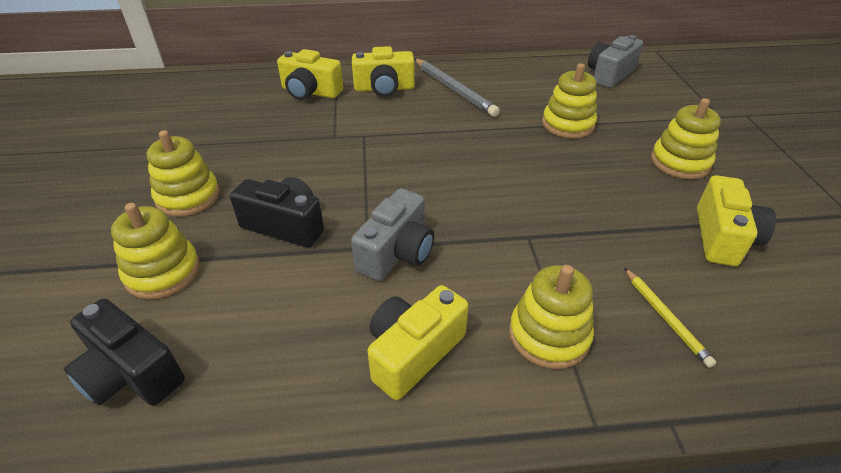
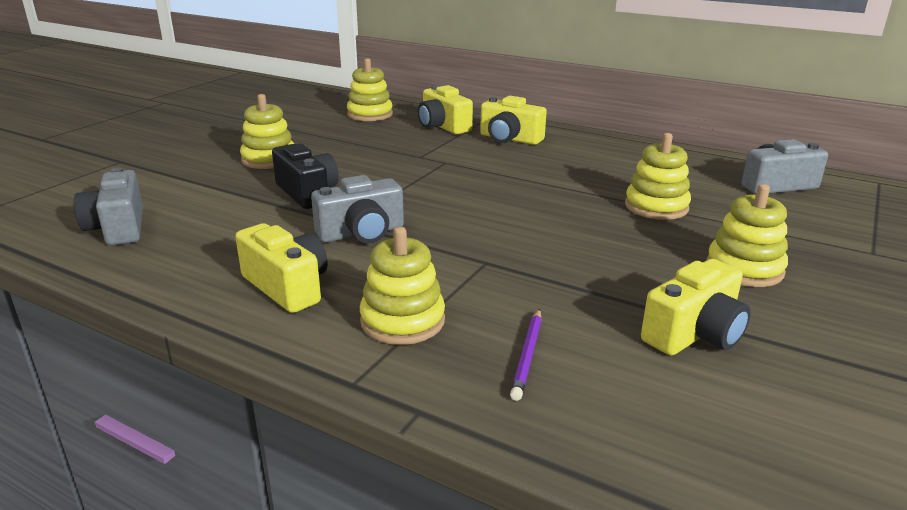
camera: 35 degrees right, 15 degrees down
(131, 373) = (118, 228): black camera -> grey camera
(163, 272) = (200, 190): yellow stacking toy -> yellow stacking toy (370, 114)
(413, 352) = (287, 287): yellow camera -> yellow camera turned 60 degrees clockwise
(454, 89) = (575, 155): grey pencil -> none
(665, 318) = (527, 356): yellow pencil -> purple pencil

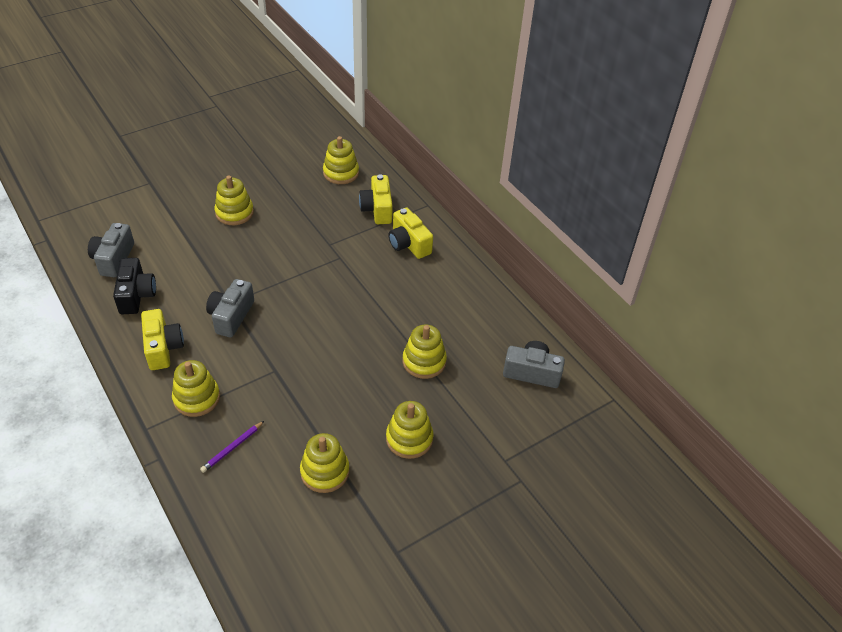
camera: 25 degrees right, 20 degrees up
(307, 193) = (231, 262): black camera -> black camera (136, 295)
(362, 233) = (231, 316): grey camera -> grey camera turned 105 degrees clockwise
(694, 334) = (325, 472): yellow camera -> yellow stacking toy

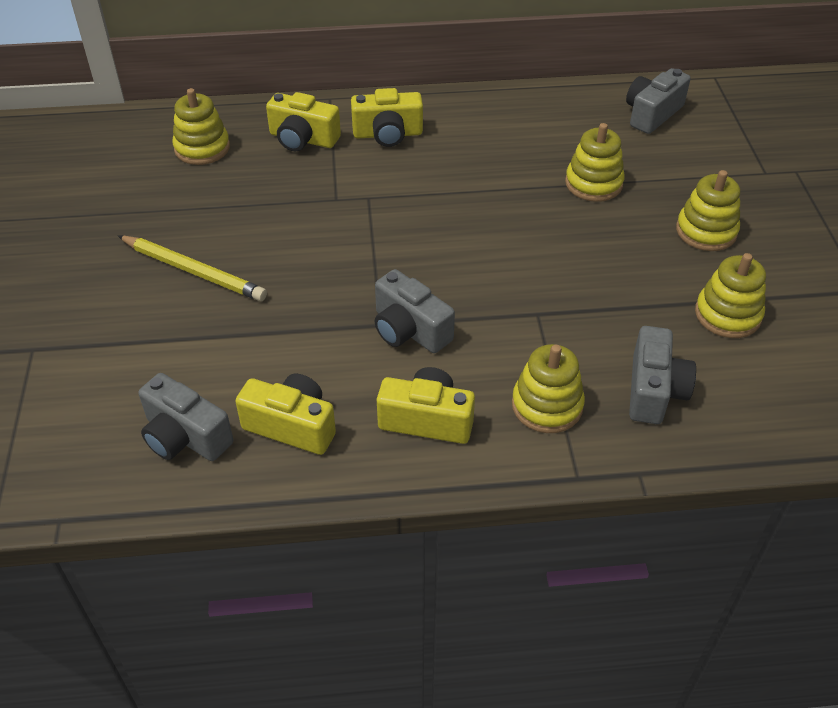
camera: 60 degrees left, 0 degrees up
(136, 295) = (292, 426): black camera -> yellow camera
(232, 448) = (654, 391): purple pencil -> grey camera
(234, 213) = (194, 271): yellow stacking toy -> yellow pencil

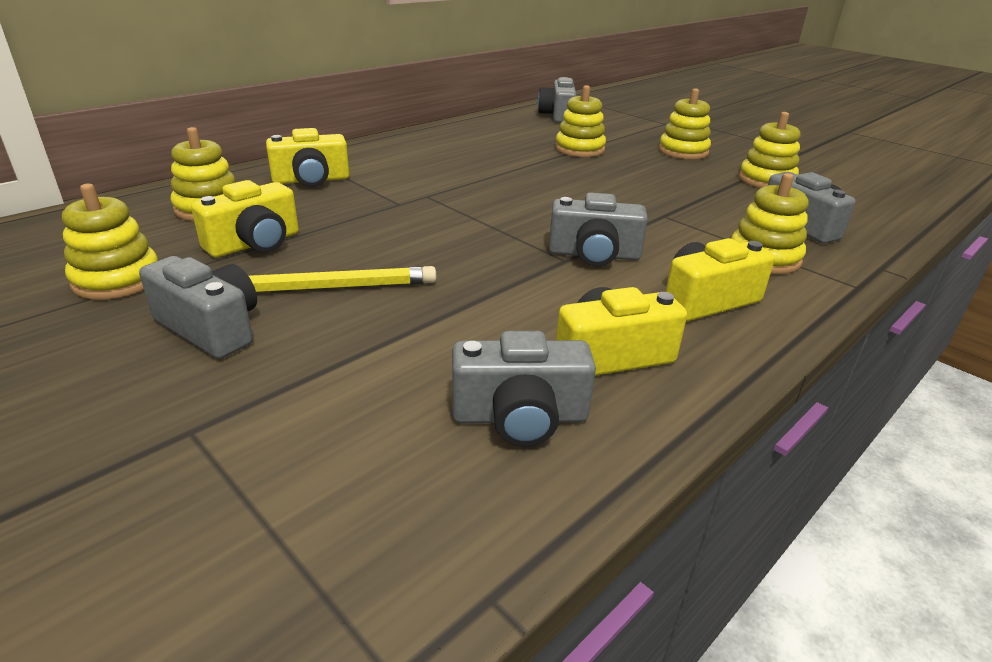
camera: 40 degrees left, 15 degrees down
(92, 205) = (117, 280): none -> yellow stacking toy
(103, 276) = (211, 328): none -> grey camera
(388, 134) = (386, 161): yellow camera -> yellow camera (255, 244)

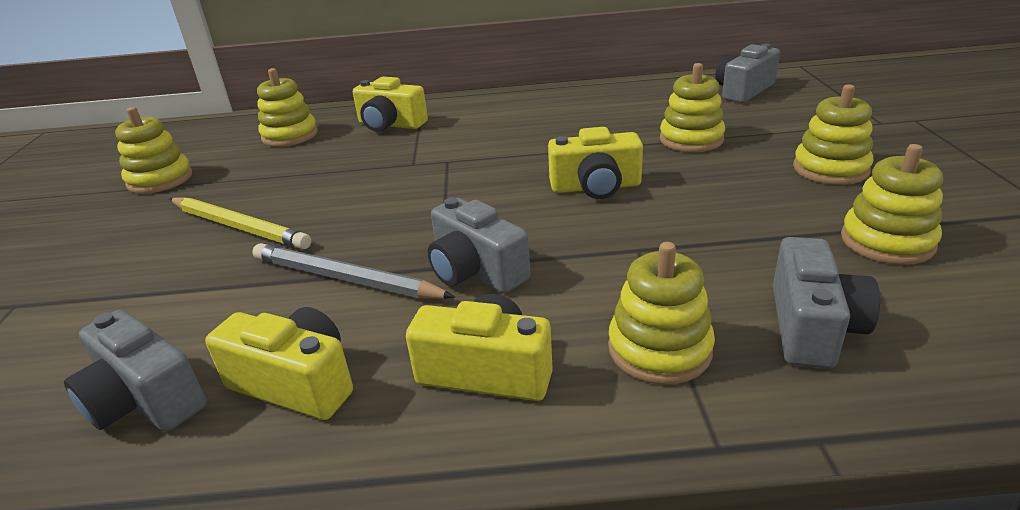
camera: 45 degrees right, 0 degrees up
(211, 328) = (137, 234): grey camera -> none
(255, 244) = (265, 174): yellow camera -> yellow camera (595, 187)
(510, 289) = (345, 278): none -> grey pencil

